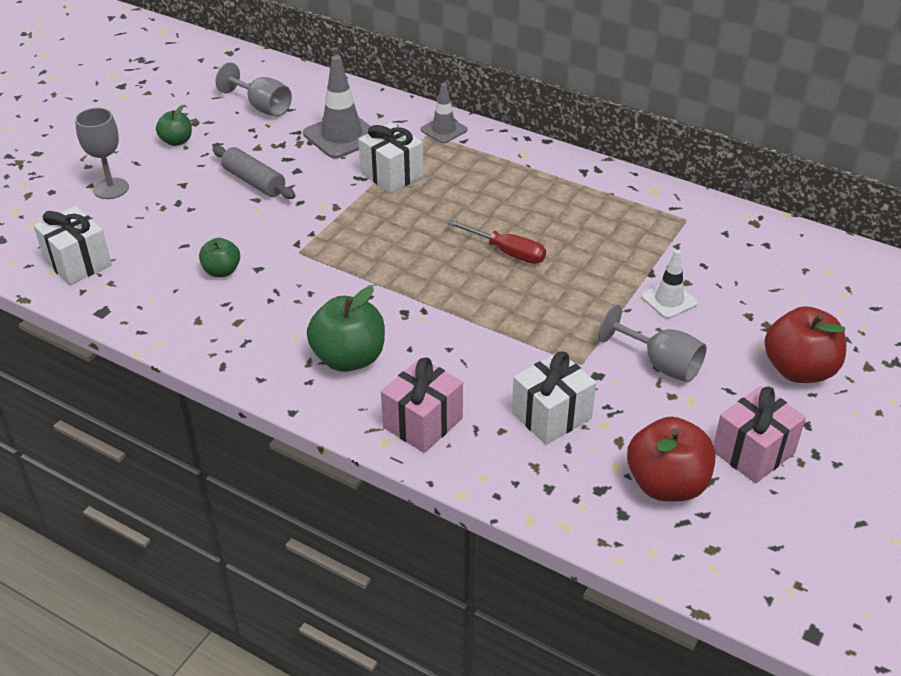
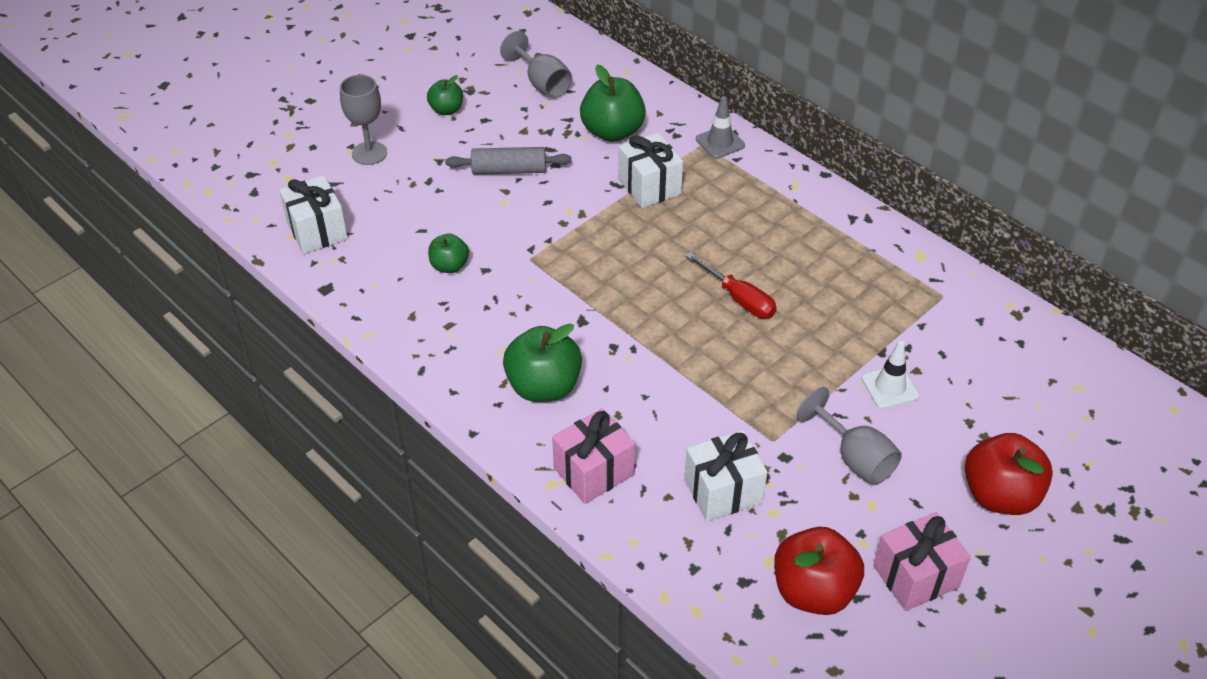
camera: 15 degrees right, 5 degrees up
(254, 182) = (509, 170): grey rolling pin -> grey rolling pin turned 60 degrees counterclockwise
(342, 136) = (612, 132): grey traffic cone -> green apple

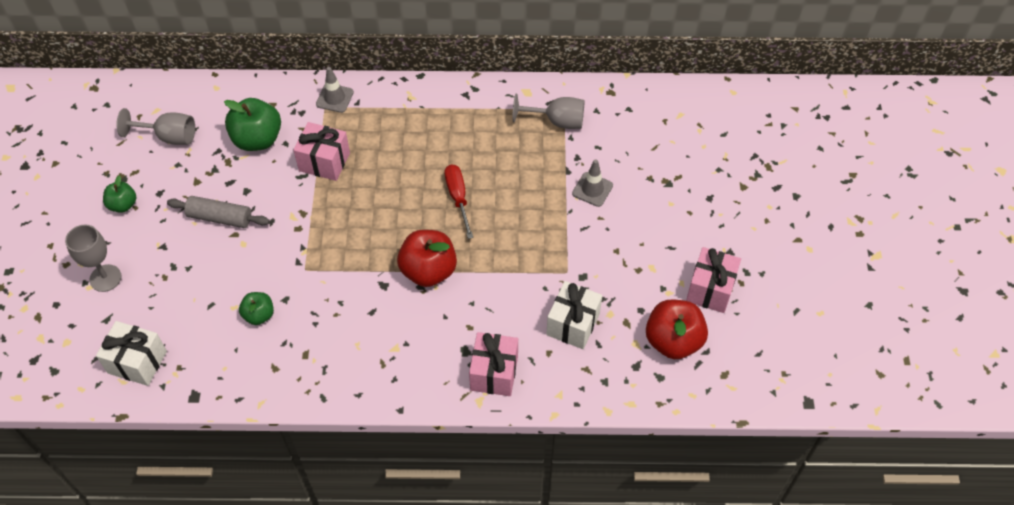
camera: 45 degrees left, 10 degrees up
(509, 170) = (220, 218): grey rolling pin -> grey rolling pin turned 60 degrees clockwise
(543, 387) = (408, 346): green apple -> none
(649, 186) = (324, 162): white gift -> pink gift
(739, 299) = (458, 198): red screwdriver -> red screwdriver turned 105 degrees counterclockwise
(855, 458) = (617, 247): grey goblet -> grey goblet (557, 121)
(890, 387) = (592, 189): white traffic cone -> grey traffic cone
(999, 495) = (704, 210): red apple -> red apple (428, 271)

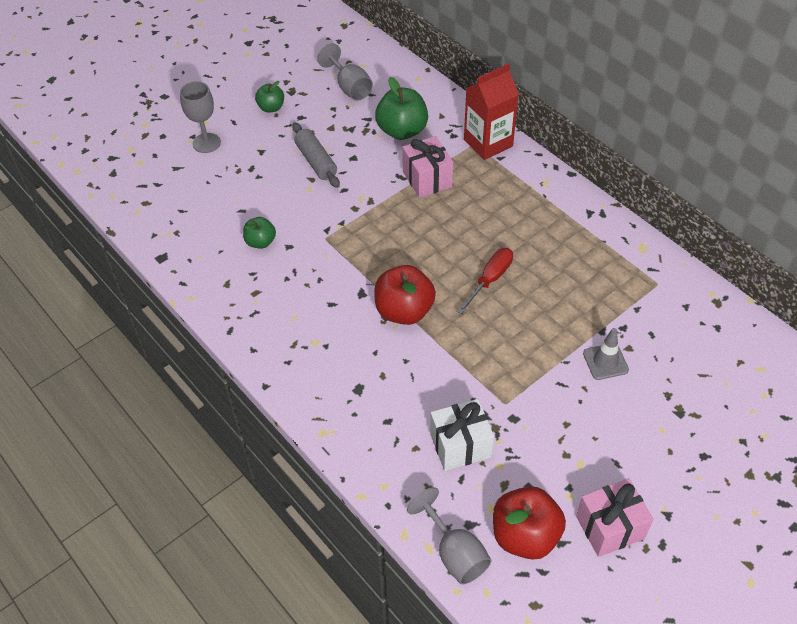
camera: 50 degrees right, 5 degrees down
(137, 362) = (159, 208): white gift -> none
(334, 98) = (488, 143): grey traffic cone -> red carton
(494, 373) = (358, 423): pink gift -> none
(557, 121) = (640, 288): grey goblet -> grey goblet (455, 553)

